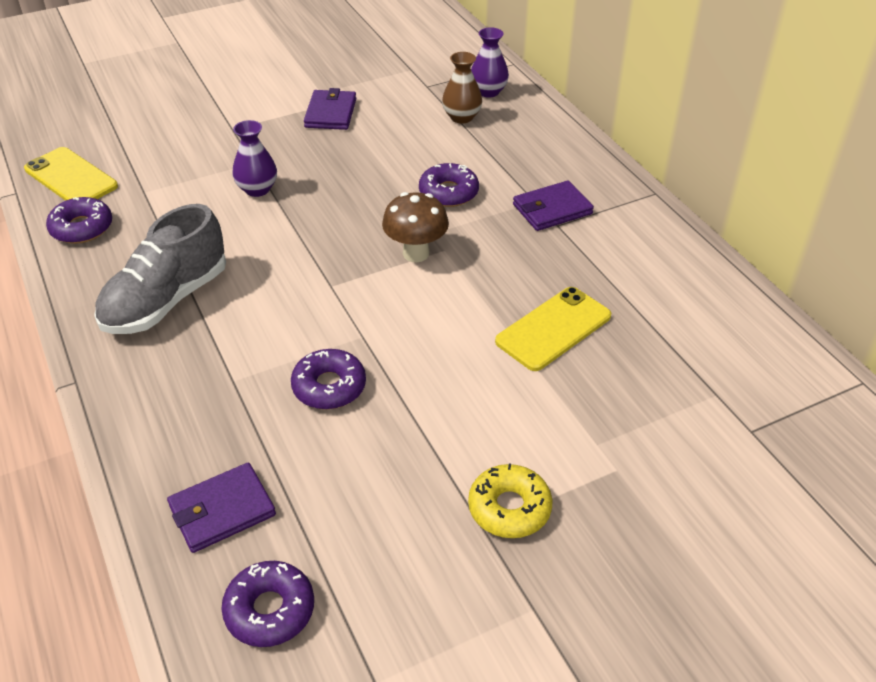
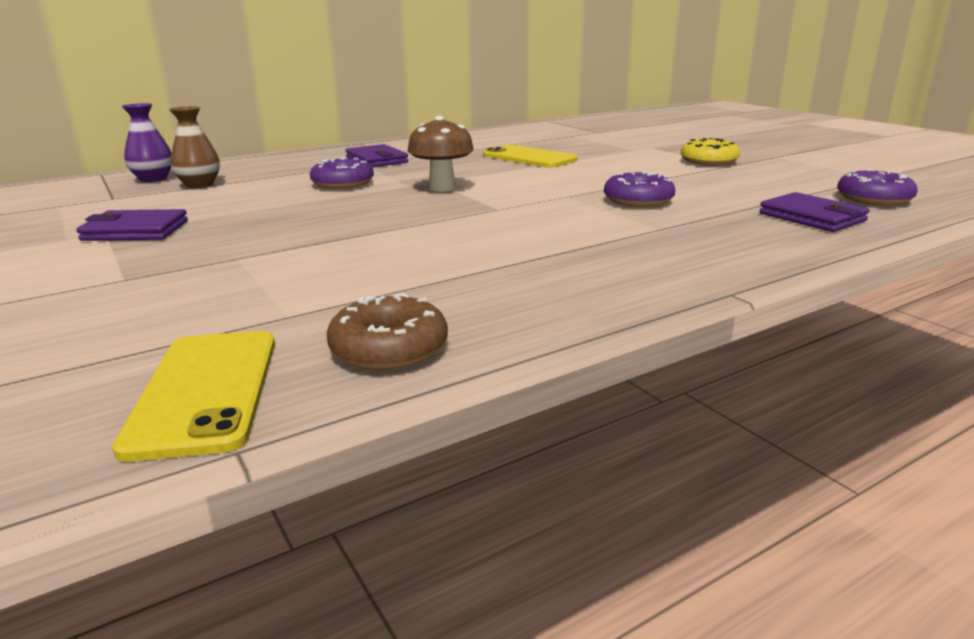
camera: 95 degrees left, 20 degrees down
(71, 178) = (205, 391): yellow phone -> yellow phone turned 45 degrees counterclockwise
(82, 228) = (389, 348): purple donut -> brown donut
(166, 301) = (553, 268): grey shoe -> none
(257, 189) = (309, 249): purple vase -> none

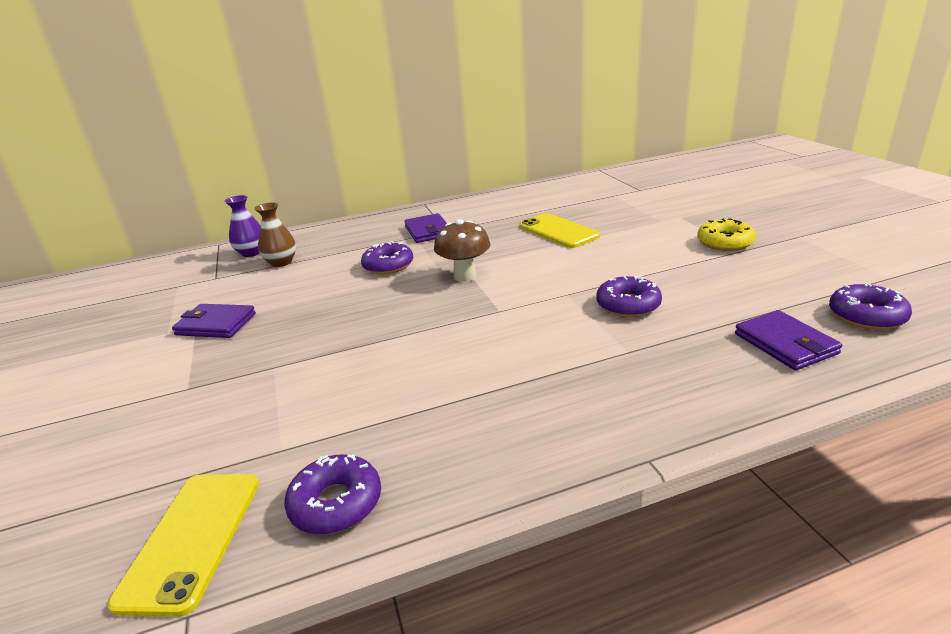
camera: 15 degrees right, 5 degrees up
(389, 348) = (336, 503): brown donut -> purple donut

